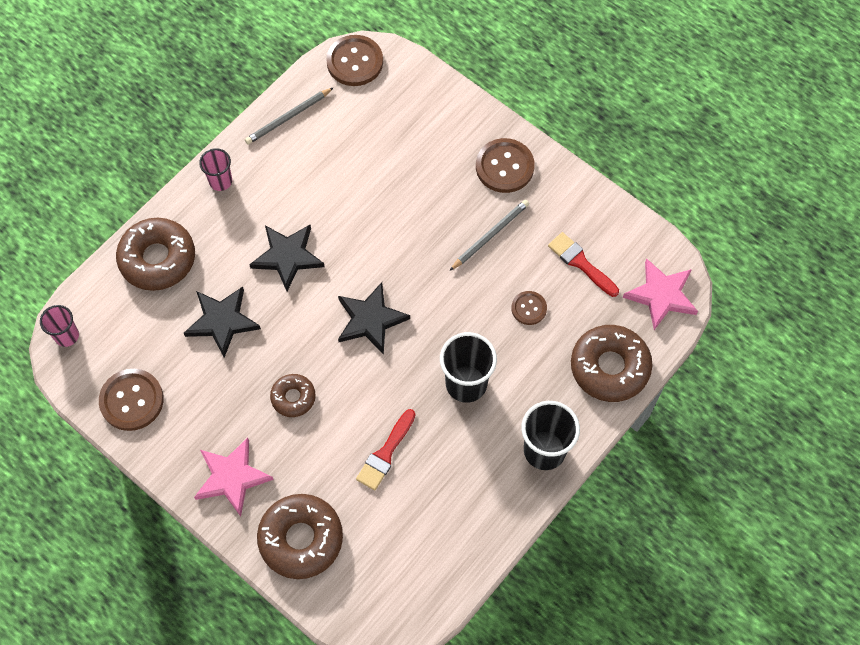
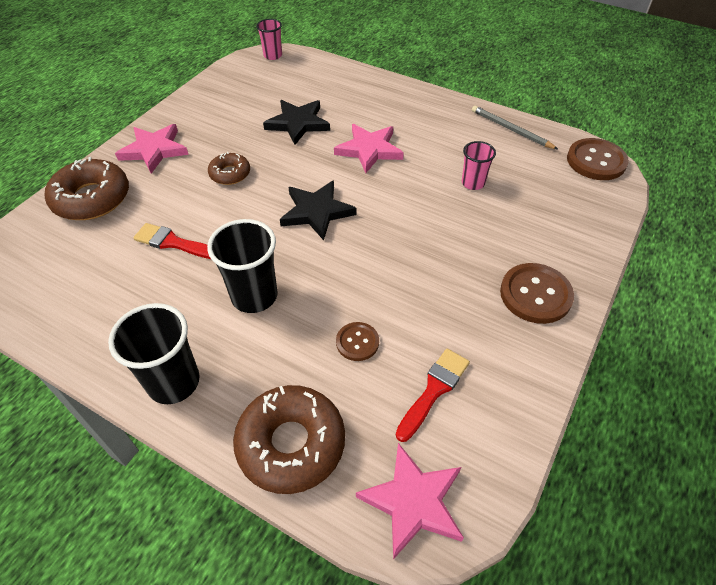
camera: 80 degrees right, 15 degrees down
(132, 400) = (222, 91): brown button -> none
(158, 259) = (347, 84): brown donut -> none
(220, 181) = (429, 103): pink cup -> pink cup (473, 183)
(287, 256) = (369, 150): black star -> pink star
(490, 235) = (441, 293): grey pencil -> none

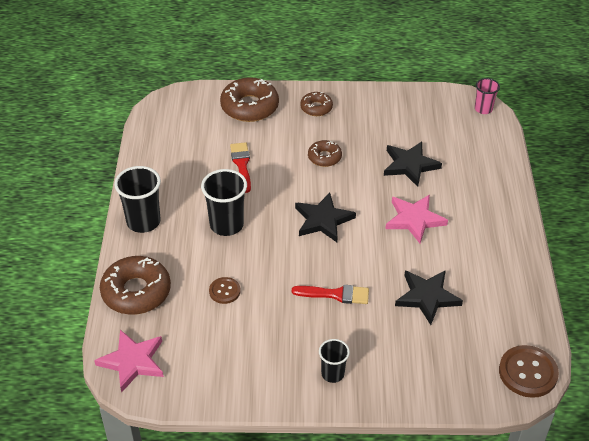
camera: 60 degrees right, 5 degrees down
(154, 150) = (316, 108): pink star -> brown donut
(433, 391) = (212, 344): red brush -> red brush (335, 294)
(473, 183) = (427, 297): pink cup -> black star
(511, 129) = (521, 299): grey pencil -> none
(535, 294) = (332, 374): brown button -> black cup

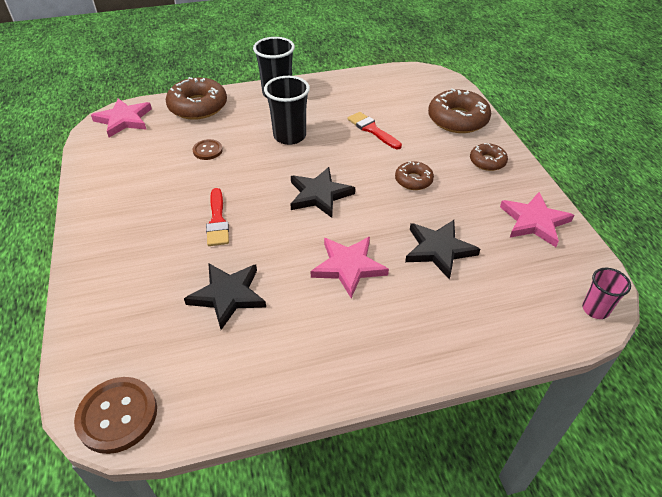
camera: 75 degrees right, 0 degrees up
(242, 165) = (372, 130): red brush -> red brush turned 105 degrees counterclockwise
(332, 374) = (113, 236): black cup -> none
(395, 107) = (534, 221): none -> pink star

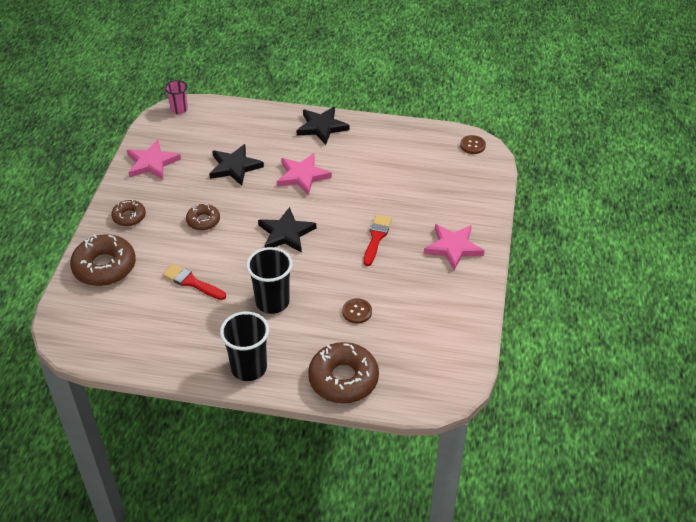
camera: 155 degrees left, 0 degrees up
(117, 415) = (472, 145): brown button -> brown button, size x0.58
(124, 120) = (428, 386): pink star -> pink star (453, 247)
(228, 295) = (390, 184): black star -> black star (322, 127)
(372, 130) = (192, 282): red brush -> red brush turned 135 degrees clockwise

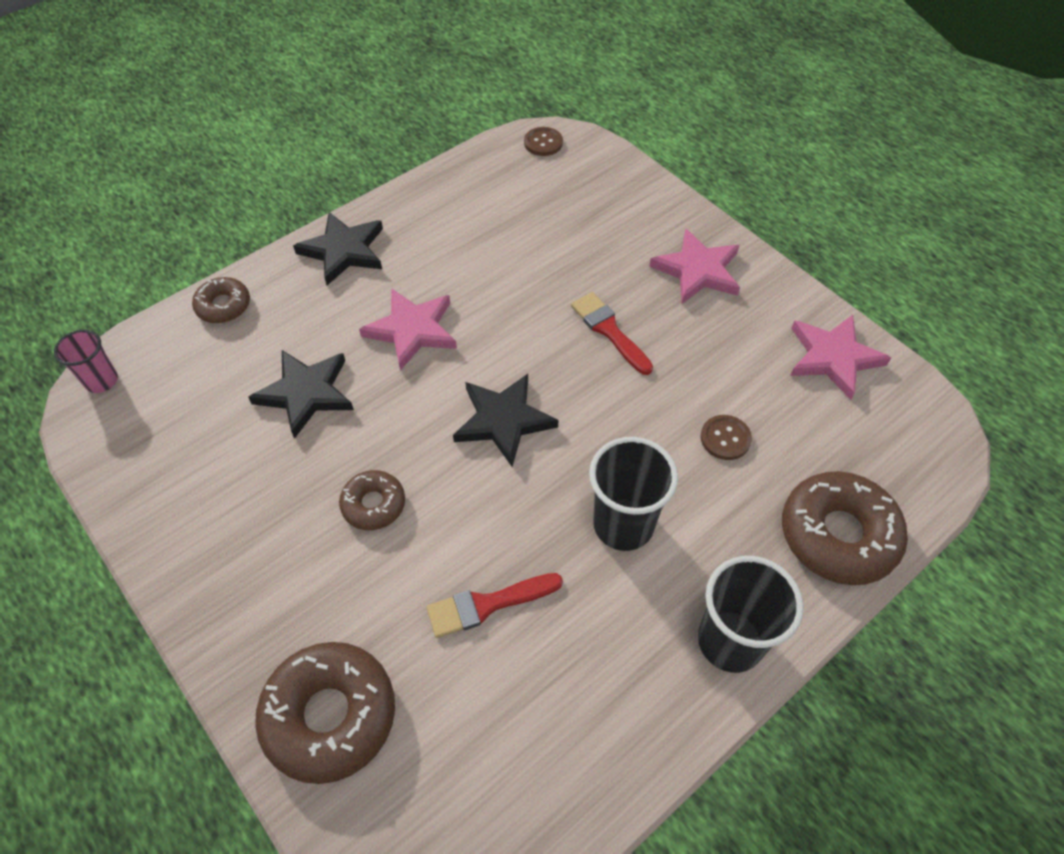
camera: 50 degrees left, 10 degrees up
(129, 217) = (255, 602): brown donut -> brown donut (223, 306)
(152, 163) = (172, 491): pink star -> pink star (833, 357)

